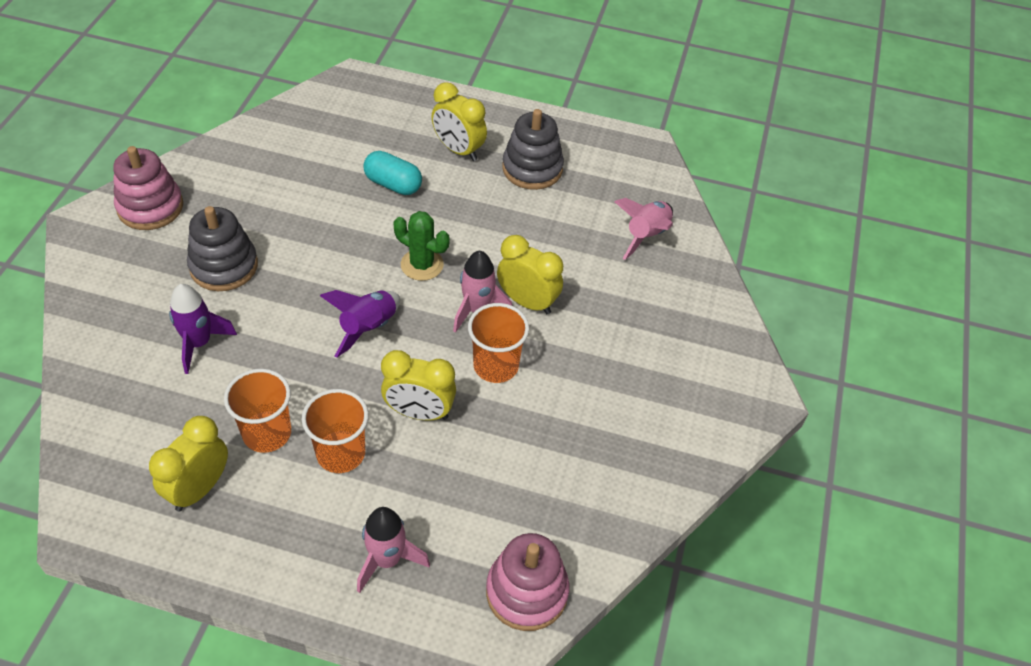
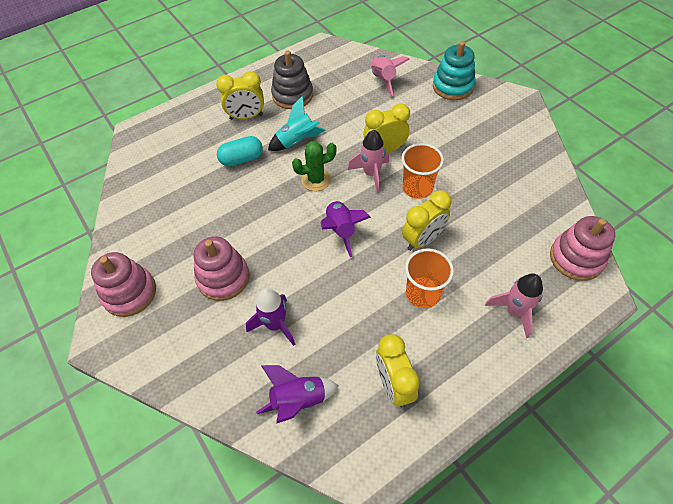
camera: 45 degrees left, 5 degrees up
(124, 415) = (298, 400): none -> purple rocket
(224, 266) = (223, 278): grey stacking toy -> pink stacking toy
(267, 433) = (378, 324): orange cup -> none
(463, 215) = (297, 141): none -> turquoise rocket
(709, 312) = (453, 86): none -> turquoise stacking toy

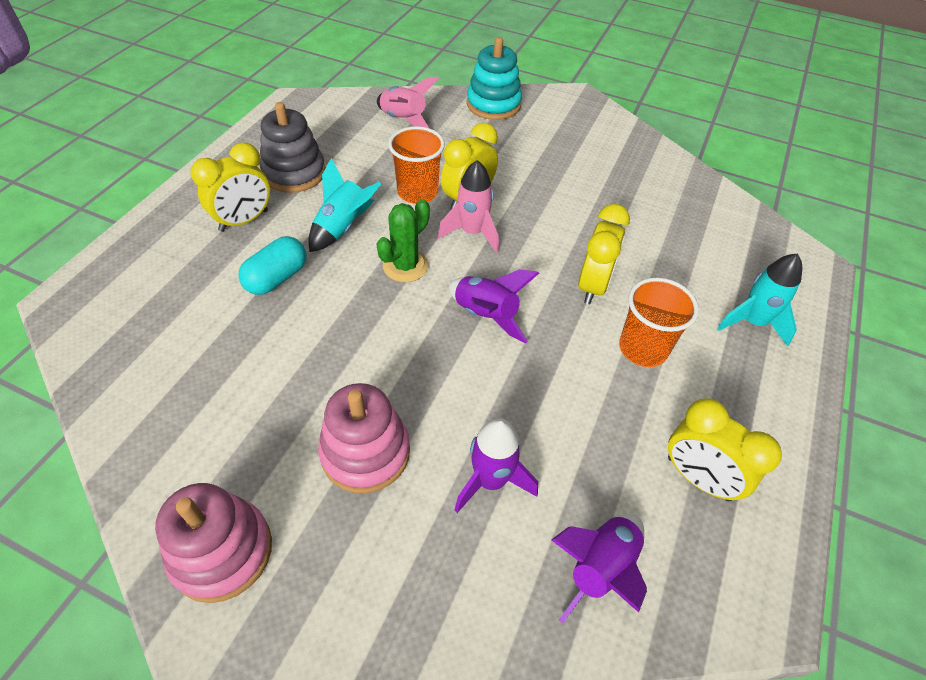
camera: 35 degrees left, 5 degrees down
(417, 188) = (540, 229): orange cup -> orange cup (417, 192)
(514, 311) = (752, 322): pink rocket -> turquoise rocket
(576, 258) = (763, 239): pink stacking toy -> none

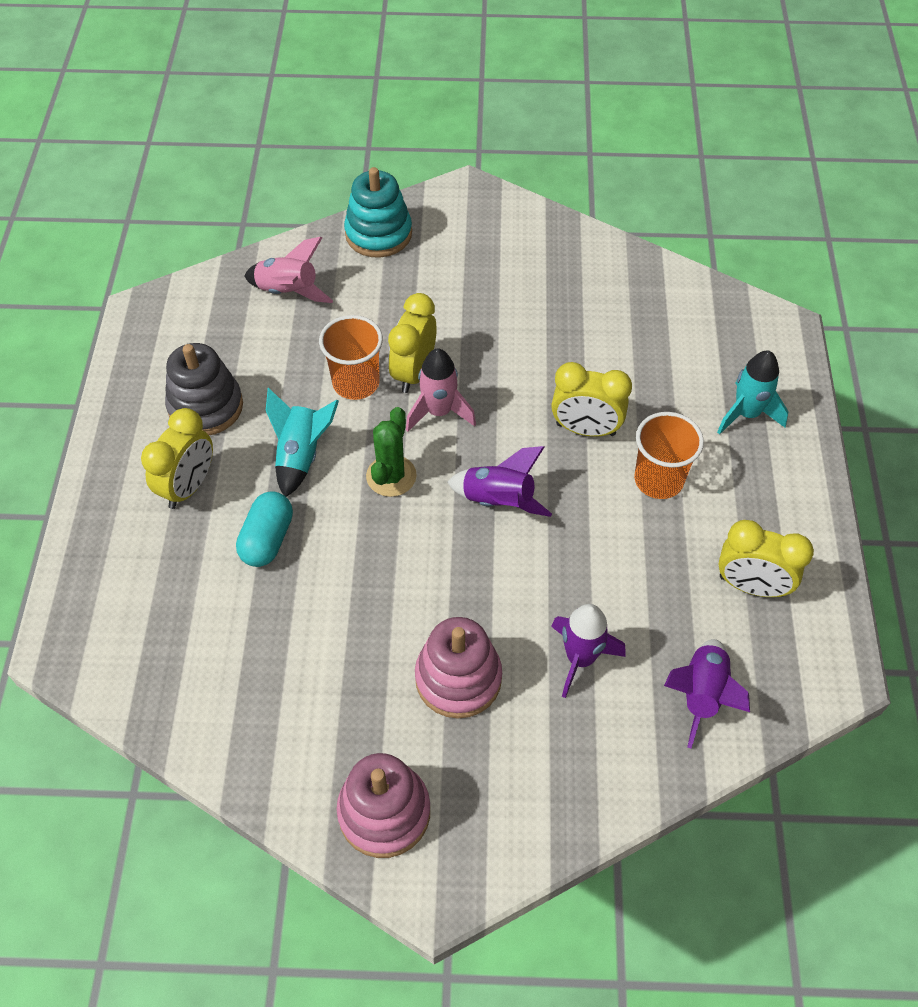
camera: 20 degrees left, 5 degrees up
(593, 286) = (585, 429): yellow clock -> yellow clock turned 105 degrees clockwise

